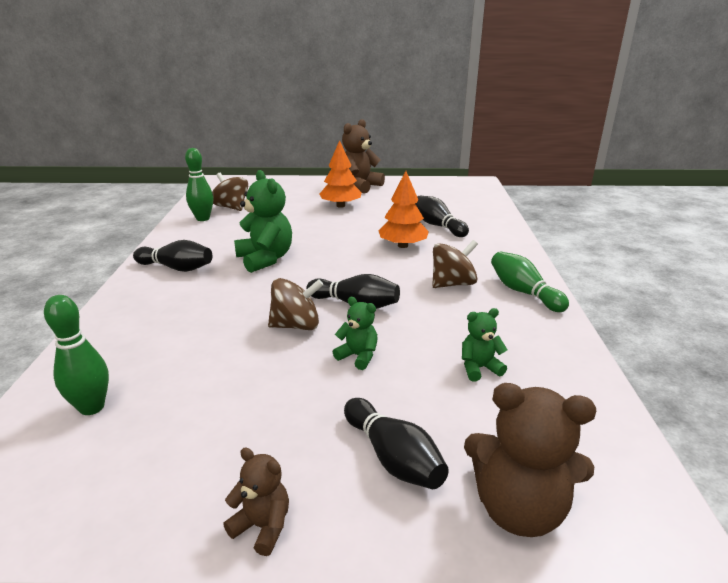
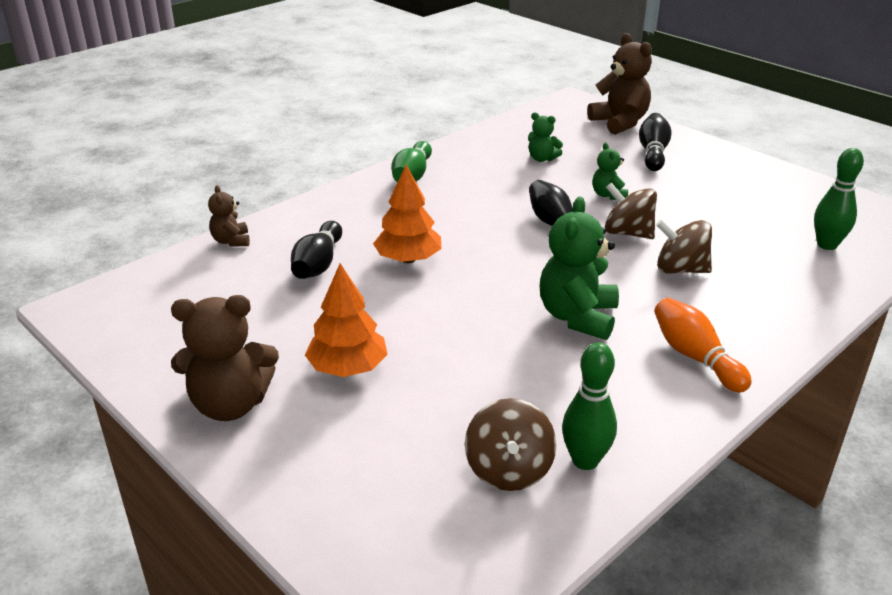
camera: 135 degrees left, 5 degrees up
(177, 268) = (695, 357): black bowling pin -> orange bowling pin
(262, 526) = (742, 160): brown teddy bear -> brown teddy bear (231, 241)
(452, 284) = (448, 204): brown spinning top -> brown spinning top (680, 269)

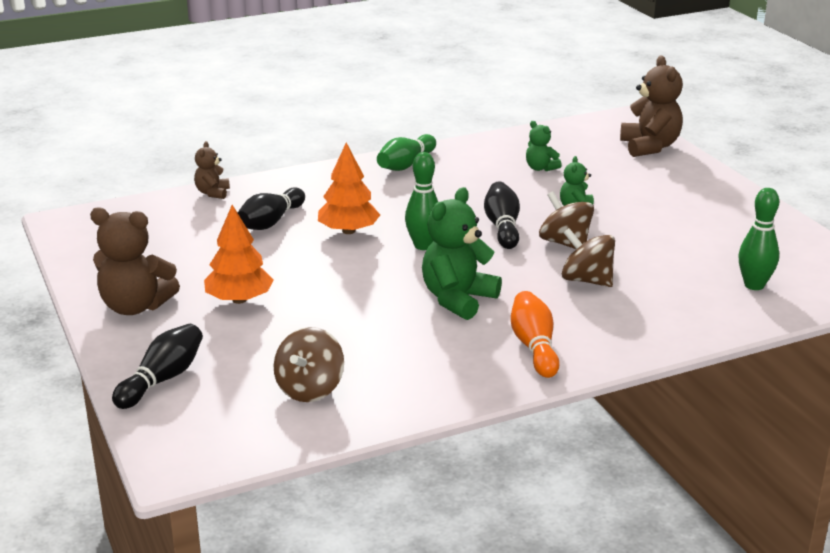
camera: 20 degrees right, 5 degrees down
(585, 460) = (374, 396): green bowling pin -> green bowling pin (423, 245)
(653, 153) = (657, 179): black bowling pin -> black bowling pin (162, 379)

